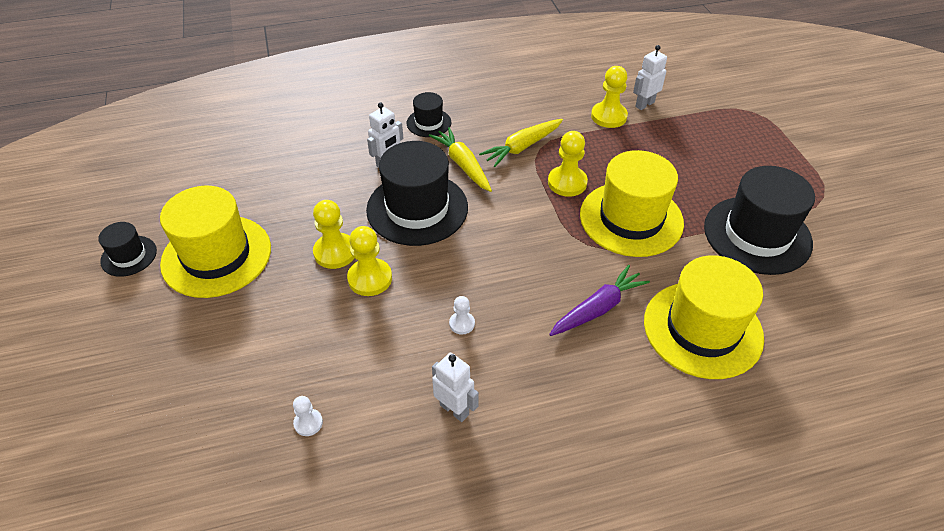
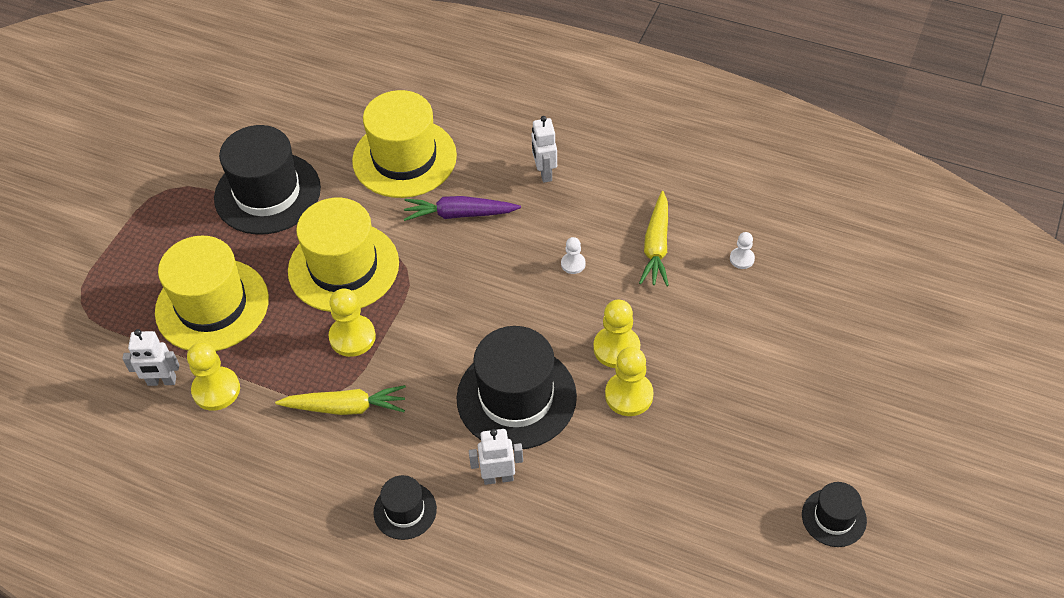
camera: 140 degrees left, 5 degrees up
(216, 256) = (744, 462): yellow hat -> yellow hat (212, 305)
(454, 409) = (631, 209): white robot -> white robot (544, 173)
(463, 165) = (425, 423): yellow carrot -> yellow carrot (656, 246)

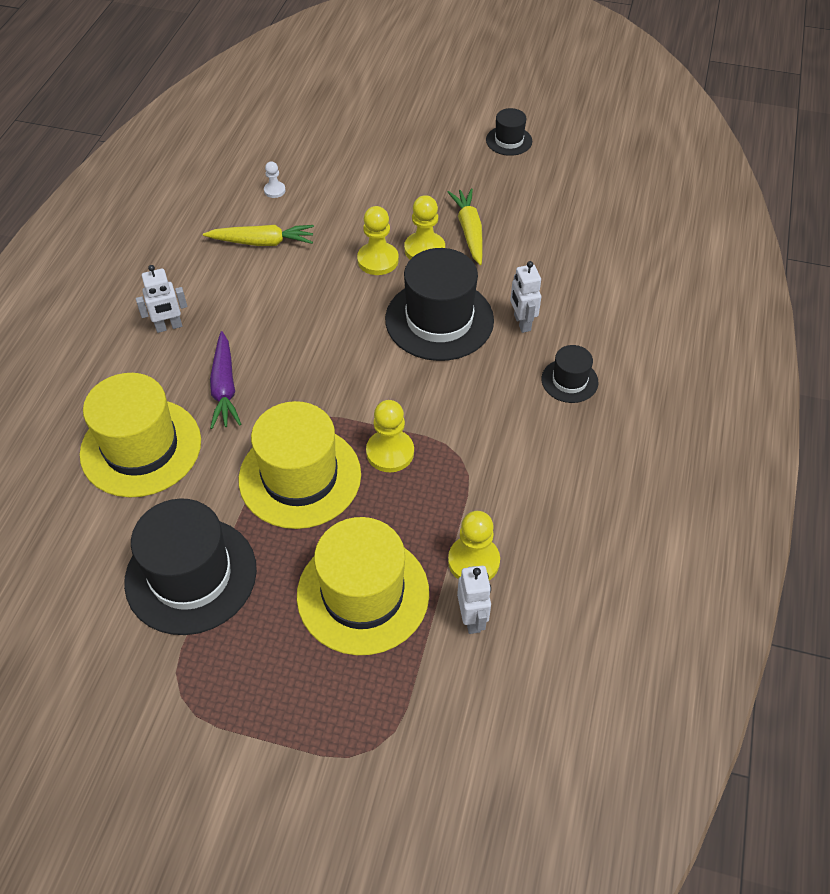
camera: 100 degrees left, 0 degrees up
(346, 407) = (473, 443): yellow carrot -> yellow carrot (469, 231)
(573, 264) = (286, 295): white pawn -> none

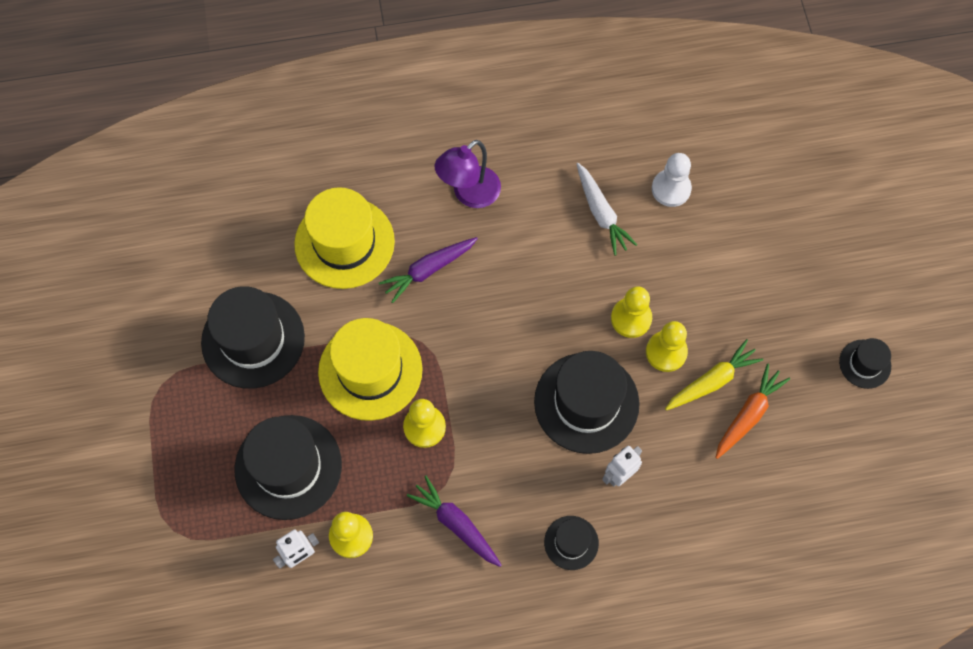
camera: 65 degrees right, 15 degrees up
(169, 327) = (469, 194): white robot -> purple lamp
(262, 242) = (601, 213): yellow carrot -> white carrot
(274, 190) = (671, 189): white pawn -> white pawn, size x1.82
(363, 594) = (288, 467): yellow hat -> black hat
(506, 463) = (456, 524): none -> purple carrot
(513, 221) = (748, 414): none -> orange carrot

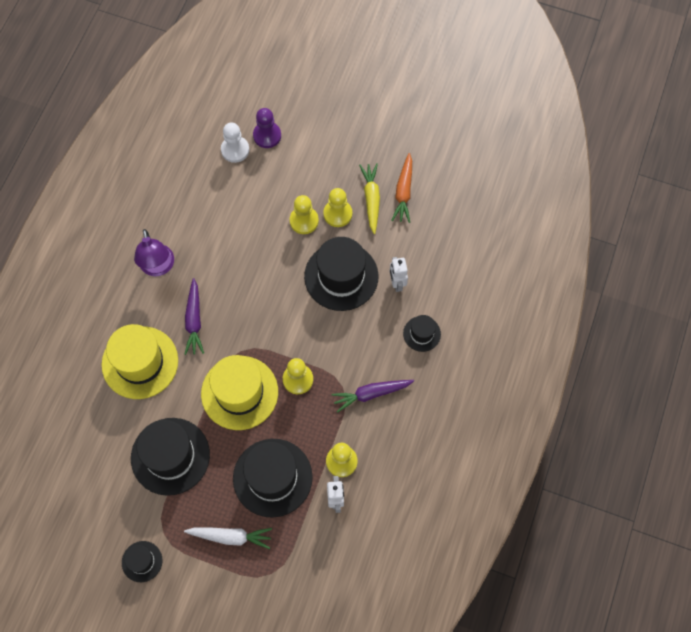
camera: 60 degrees left, 0 degrees up
(601, 213) = (224, 198): white carrot -> white carrot (231, 537)
(714, 213) = (267, 135): none -> purple pawn
(748, 414) = (403, 192): orange carrot -> orange carrot turned 150 degrees counterclockwise
(865, 364) = (412, 113): black hat -> black hat (142, 561)

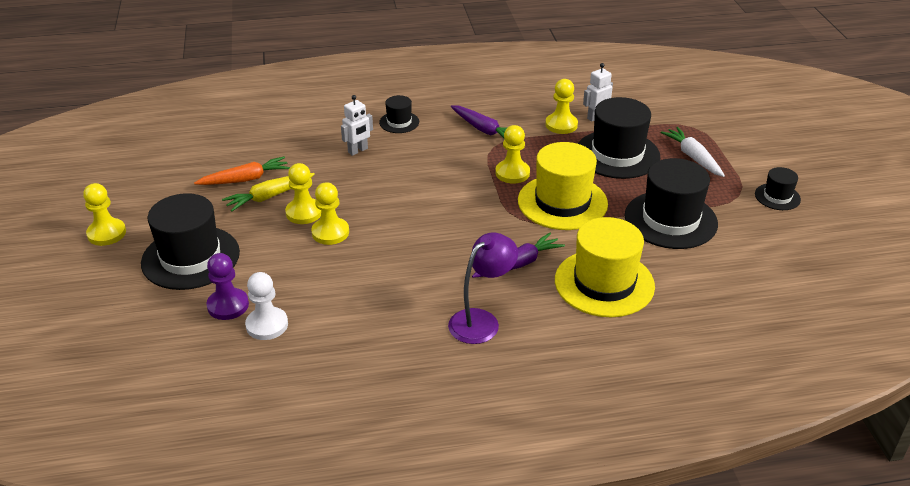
camera: 120 degrees left, 30 degrees down
(341, 276) = (378, 185): black hat -> black hat (190, 257)
(387, 91) = (106, 233): none -> yellow pawn

